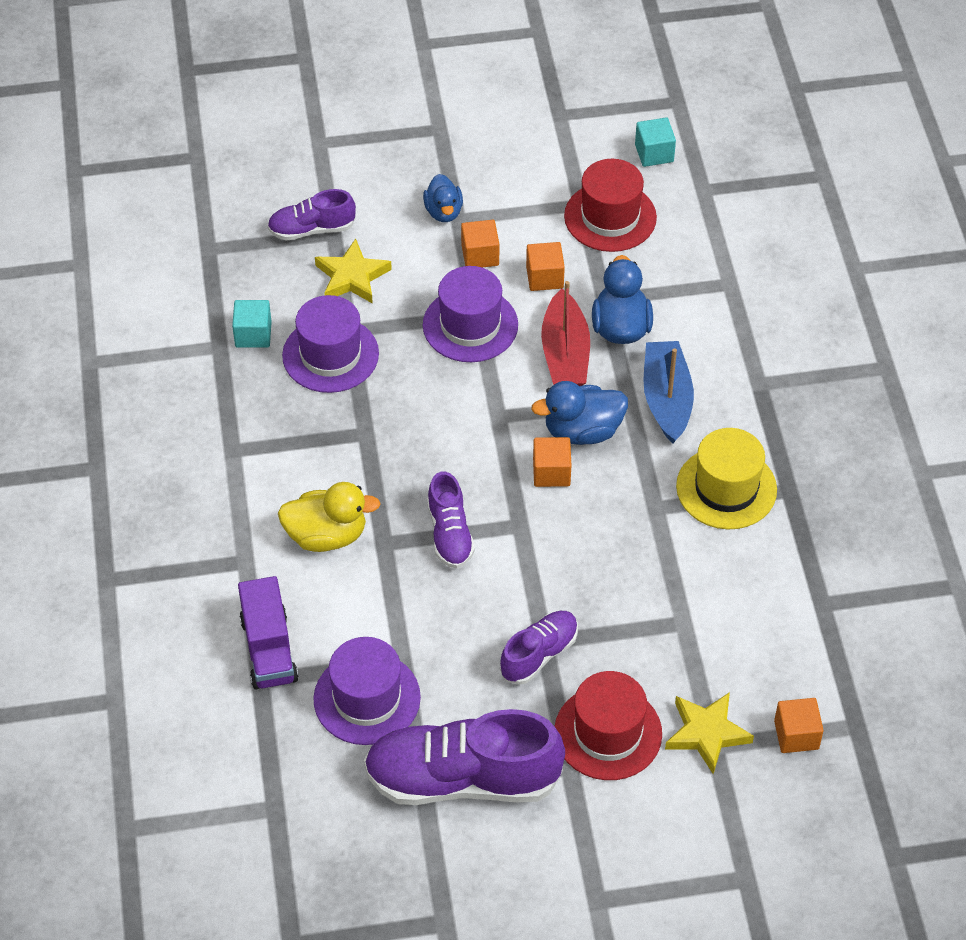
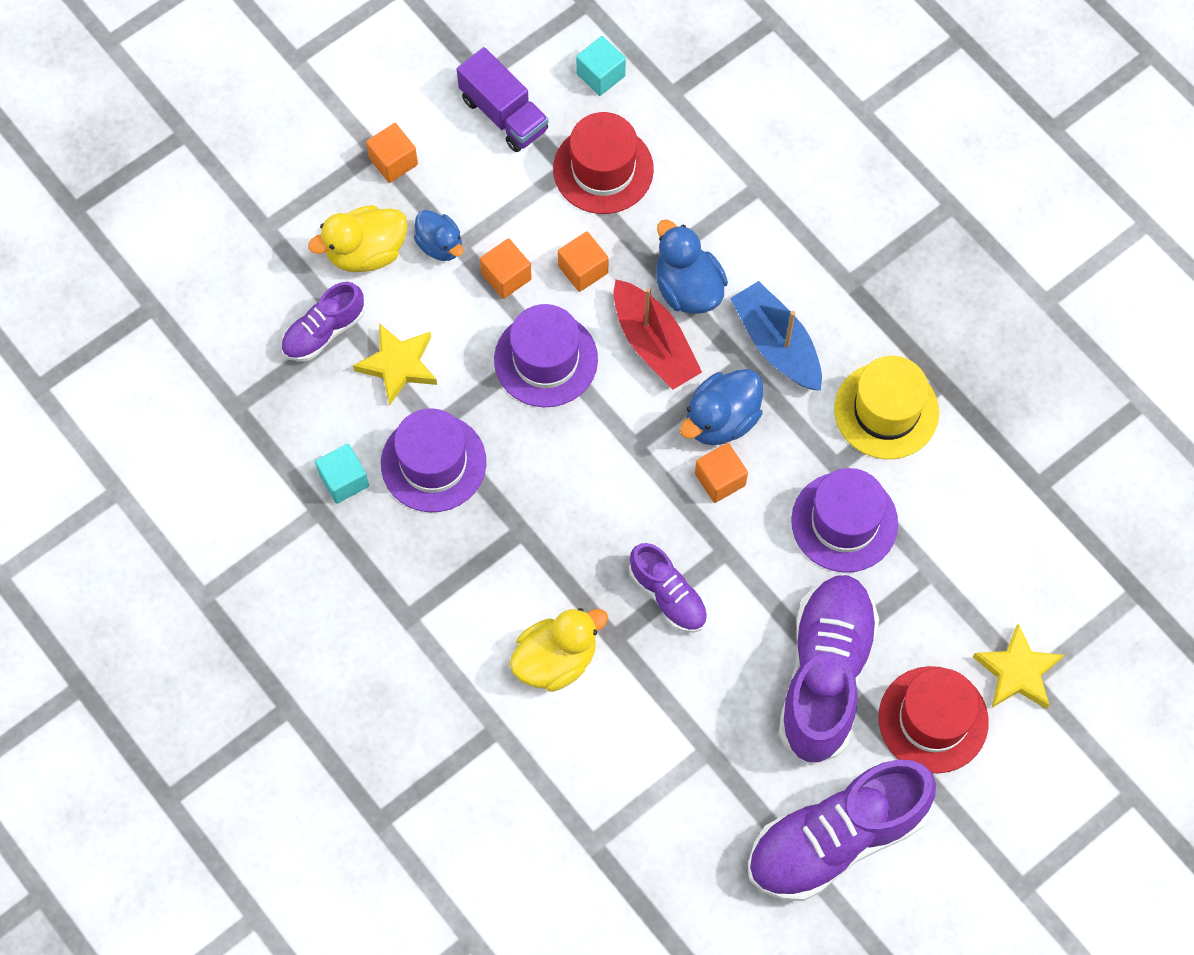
camera: 30 degrees left, 15 degrees up
(269, 649) = (579, 808): purple truck -> purple truck (503, 114)
(367, 698) = (700, 806): purple hat -> purple hat (844, 522)
(383, 191) = (366, 252): none -> yellow duck
(539, 654) = (825, 675): purple shoe -> purple shoe, size x1.89
(796, 735) = (1093, 630): orange cube -> orange cube (393, 161)

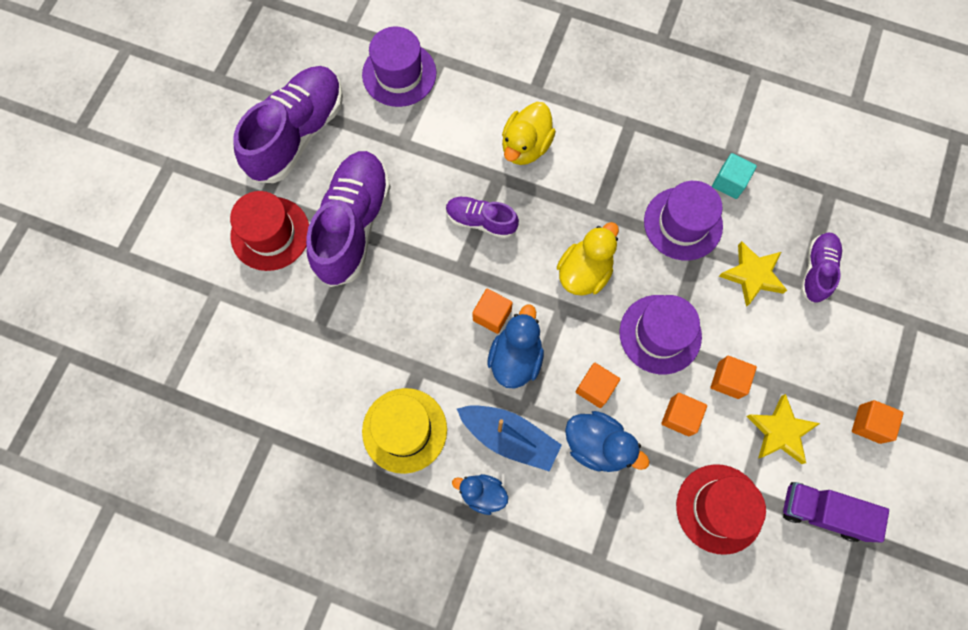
camera: 150 degrees right, 5 degrees up
(366, 252) = (834, 343): yellow duck -> yellow duck (584, 272)
(440, 245) = (789, 377): blue duck -> blue duck (482, 494)
(600, 75) = (776, 593): turquoise cube -> none
(654, 344) = (595, 388): red boat -> orange cube
(825, 675) = (353, 225): purple shoe -> purple shoe turned 150 degrees counterclockwise
(844, 522) = (392, 331): purple hat -> purple hat (399, 74)
(1017, 672) = (228, 293): yellow star -> yellow star (780, 431)

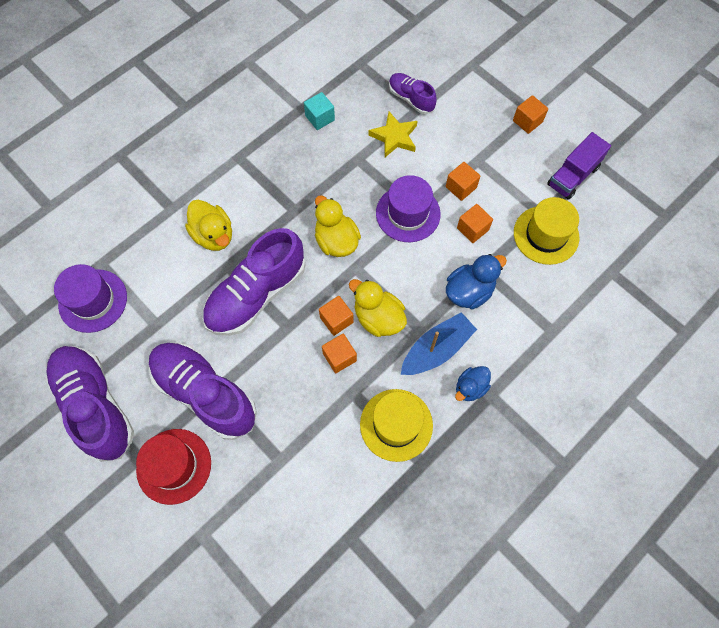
camera: 65 degrees left, 5 degrees down
(481, 221) = (256, 294): purple shoe -> purple shoe, size x1.89
(515, 358) = (378, 318): blue duck -> yellow duck
(595, 388) = (427, 274): orange cube -> orange cube (339, 357)
(683, 223) = (334, 161): purple hat -> none
(719, 508) = (546, 235): red hat -> yellow hat
(780, 431) = (510, 174): yellow star -> none

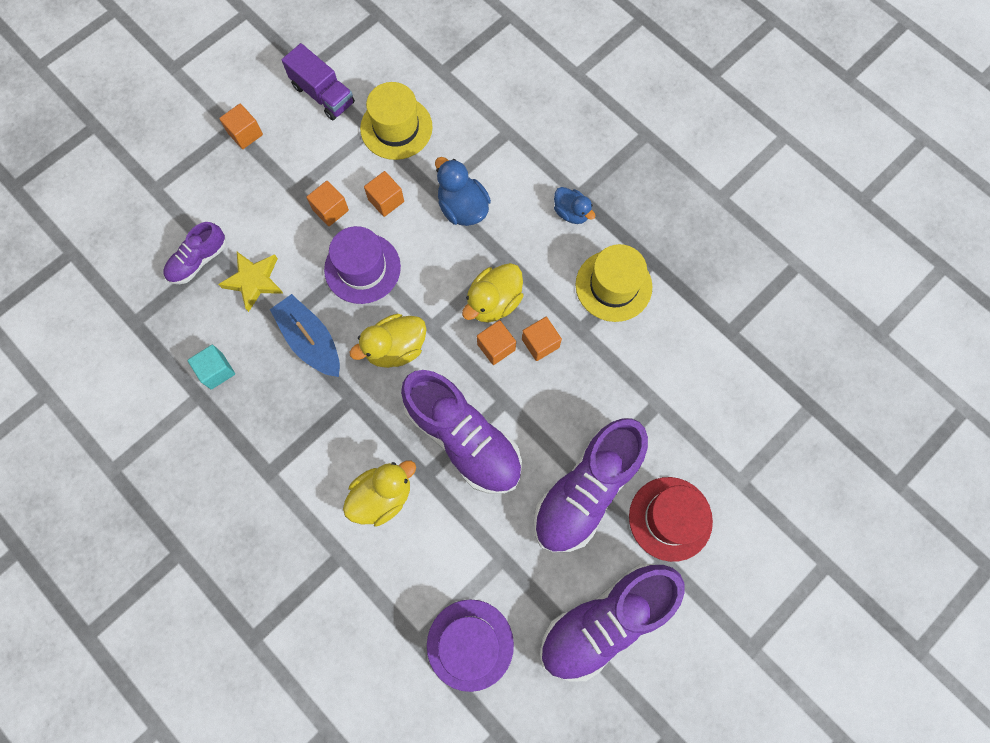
camera: 90 degrees left, 5 degrees up
(436, 349) = (530, 243): blue boat -> blue boat (310, 341)

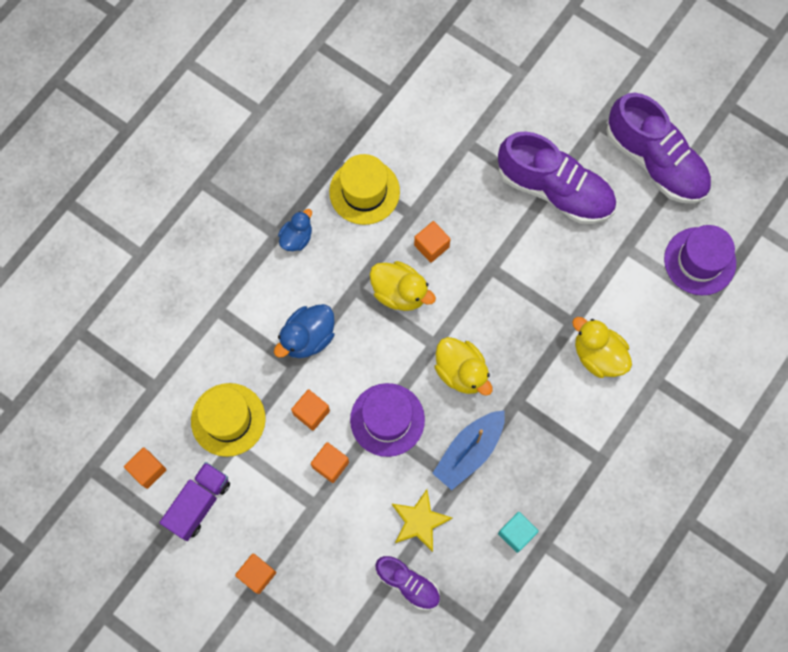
camera: 100 degrees left, 0 degrees up
(463, 439) = (532, 296): purple shoe -> none
(496, 347) = (442, 283): orange cube -> orange cube (148, 470)
(670, 518) = (563, 122): red hat -> none

